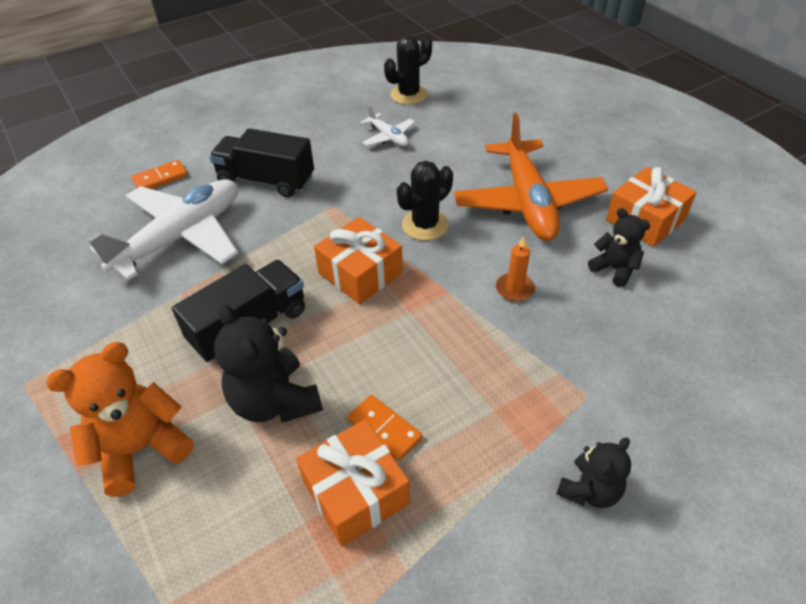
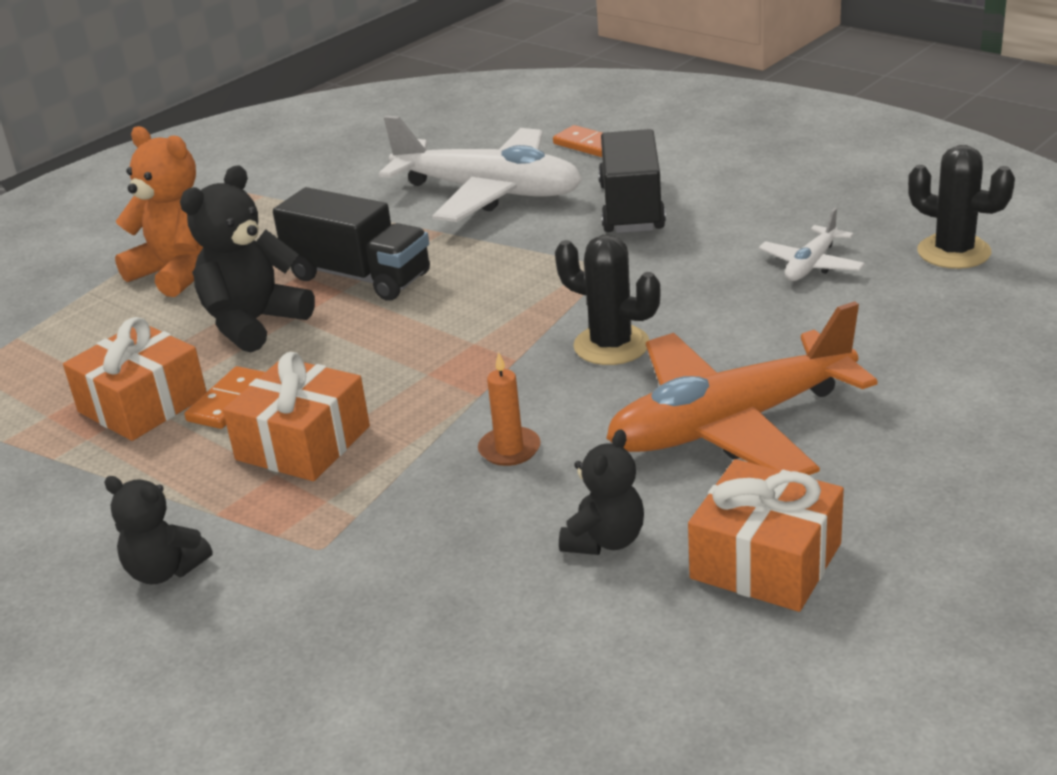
camera: 75 degrees right, 15 degrees down
(360, 273) = (483, 321): orange gift -> orange gift (303, 443)

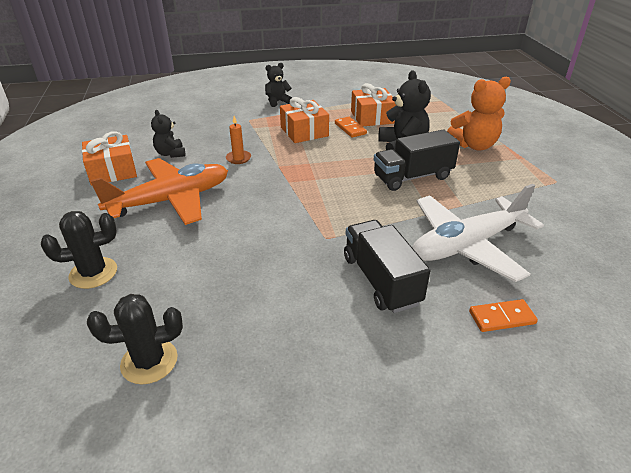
camera: 125 degrees right, 5 degrees up
(611, 345) = (261, 204): black cactus -> black cactus (93, 273)
(631, 208) = (381, 280): black truck -> black truck turned 150 degrees counterclockwise
(731, 425) = (171, 200): orange plane -> orange plane turned 45 degrees clockwise
(811, 265) = (227, 297): white plane -> none

